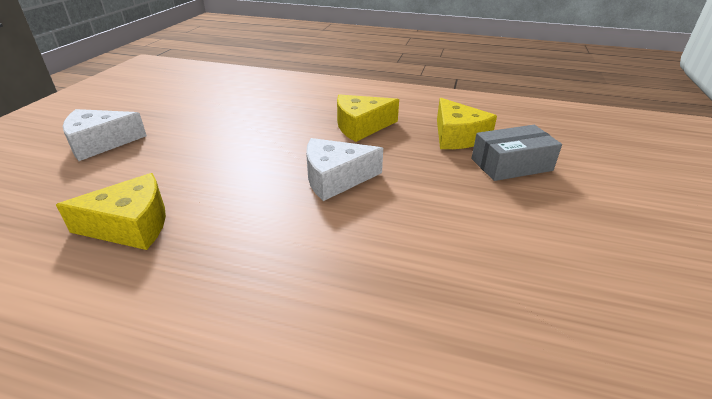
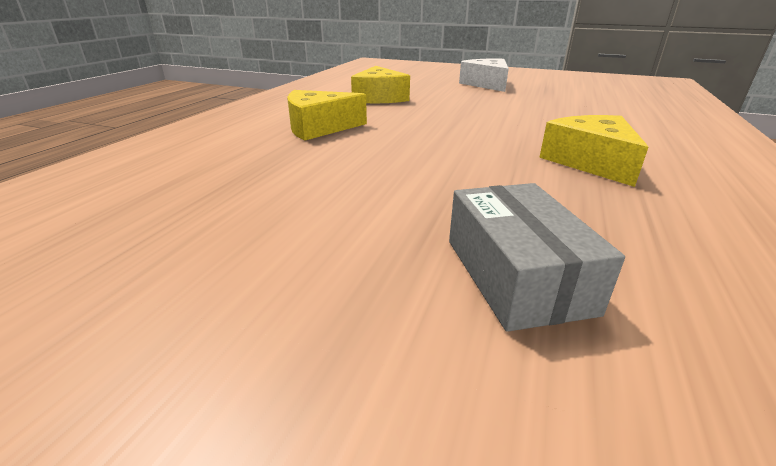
camera: 95 degrees right, 5 degrees down
(335, 178) = (444, 146): white cheese -> none
(457, 136) = (613, 233): yellow cheese -> yellow cheese (319, 127)

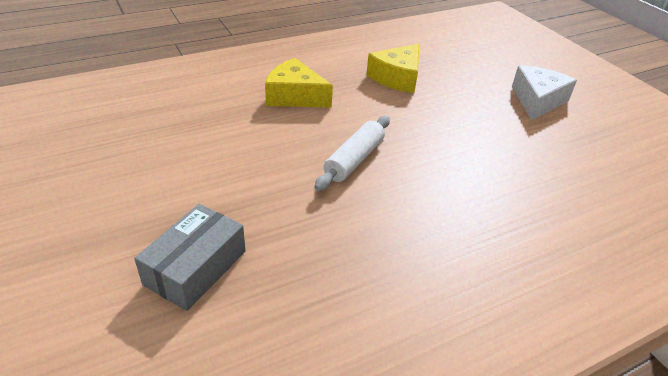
camera: 40 degrees right, 10 degrees up
(455, 142) = (354, 160): none -> white rolling pin
(590, 162) = (408, 235): yellow cheese -> none

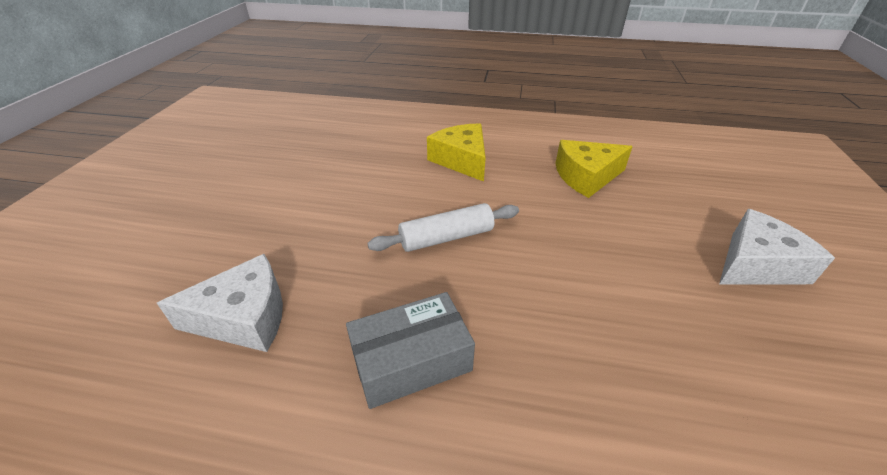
camera: 40 degrees right, 0 degrees up
(195, 267) = (215, 266): grey box -> grey box (411, 360)
(277, 286) = (244, 317): none -> white cheese

